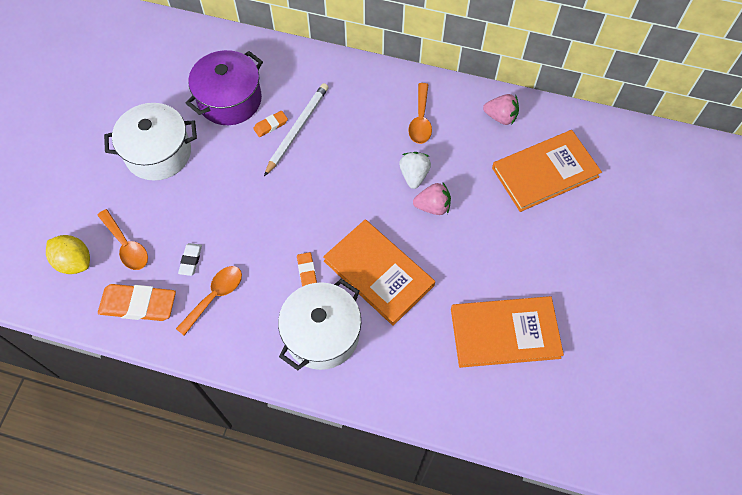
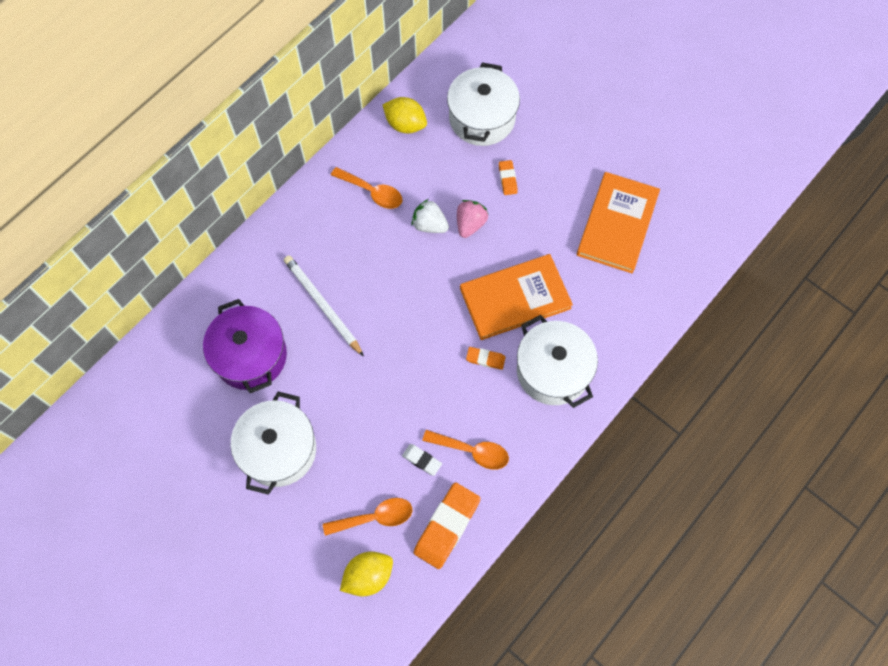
camera: 65 degrees left, 5 degrees up
(215, 296) = (472, 451): orange spoon -> orange spoon turned 135 degrees clockwise
(270, 125) = (304, 328): orange eraser -> orange eraser (507, 179)
(500, 117) = (405, 124): pink strawberry -> yellow lemon
(545, 172) = (482, 118): orange book -> white pot

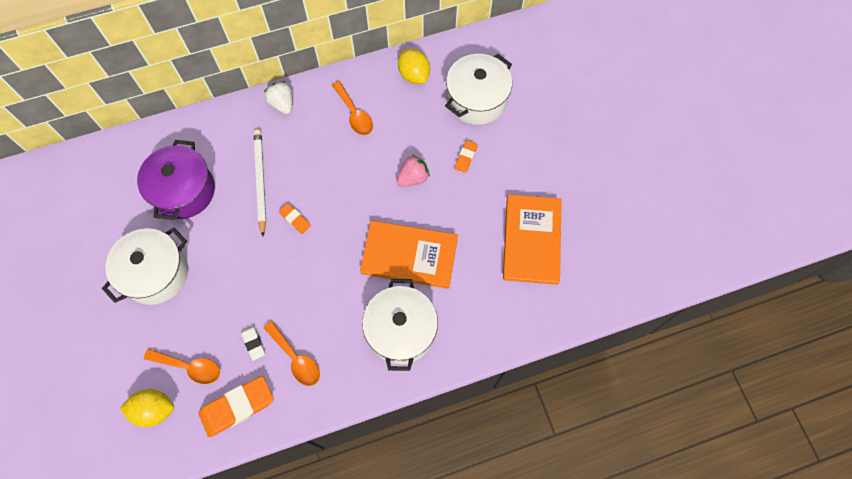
camera: 30 degrees right, 0 degrees up
(429, 225) = (381, 162): white strawberry -> white strawberry (282, 104)
(485, 359) = (354, 291): orange eraser -> orange eraser (295, 219)
(617, 224) = (531, 240): orange book -> orange book turned 45 degrees counterclockwise

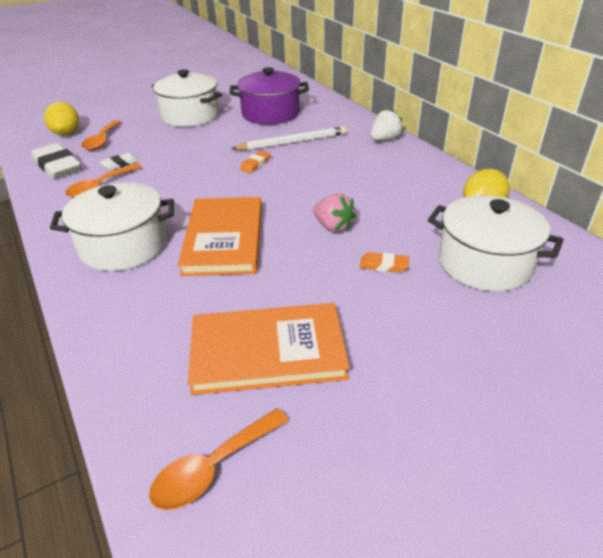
camera: 80 degrees right, 30 degrees down
(237, 407) = (57, 166): orange eraser -> white eraser
(354, 114) = (398, 177): orange spoon -> orange spoon (213, 467)

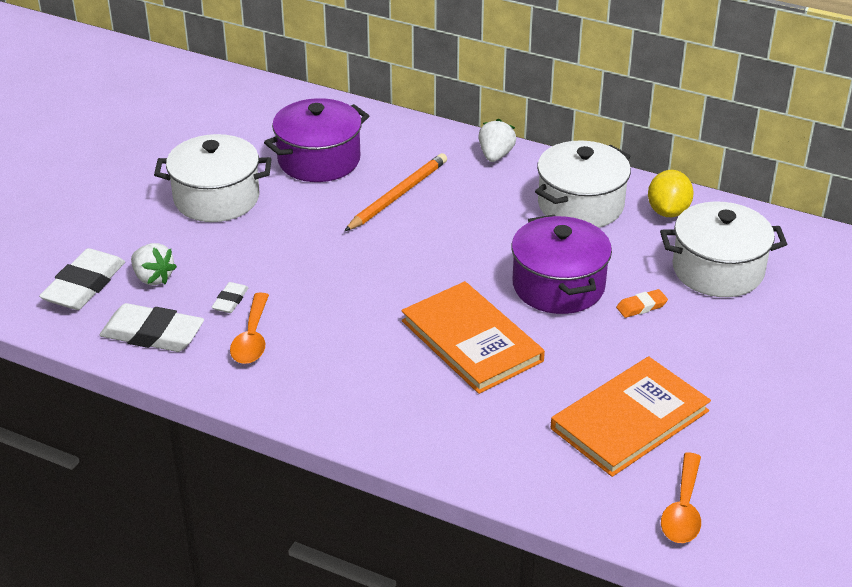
camera: 35 degrees left, 0 degrees up
(66, 133) = (84, 285): yellow lemon -> white eraser
(102, 140) = (153, 278): orange spoon -> white strawberry
(123, 246) = (382, 391): white pot -> white pot (580, 205)
(255, 164) = (393, 241): orange eraser -> none
(292, 142) = (398, 195): white pencil -> orange pencil
(333, 227) = (558, 286): pink strawberry -> purple pot

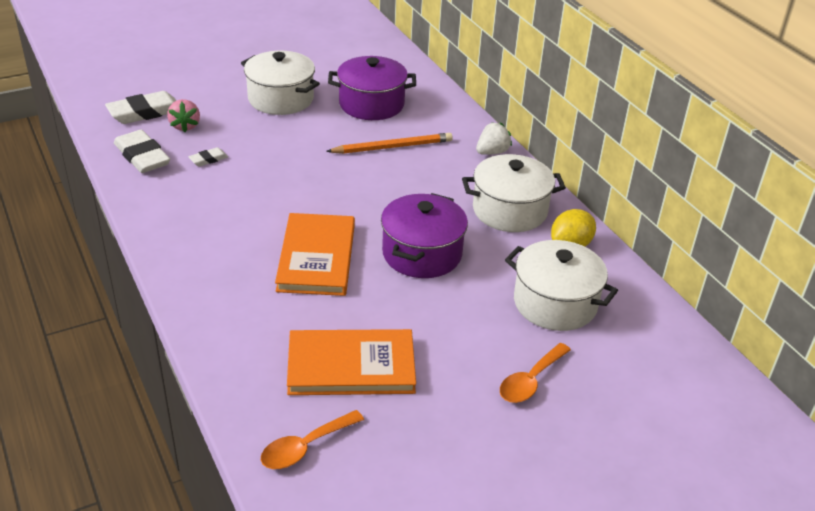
camera: 35 degrees right, 0 degrees up
(153, 278) = (185, 126): white strawberry -> pink strawberry
(252, 338) = (191, 186): orange spoon -> orange spoon (530, 380)
(641, 306) = (462, 297): orange eraser -> none

